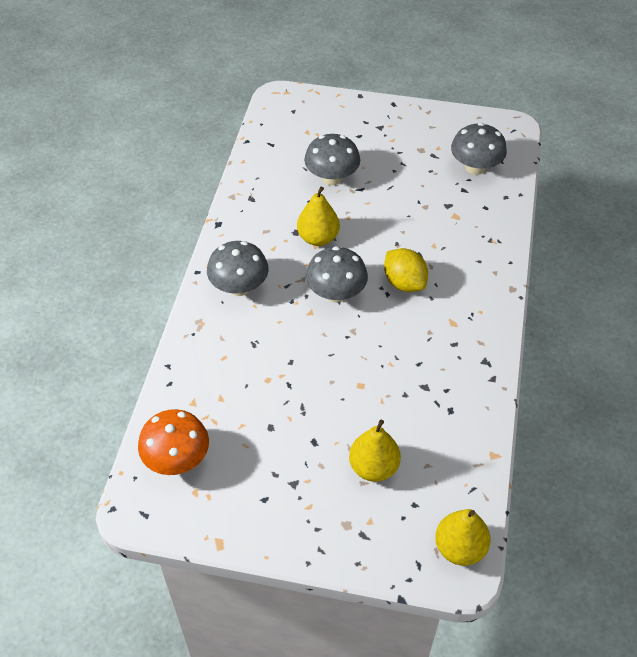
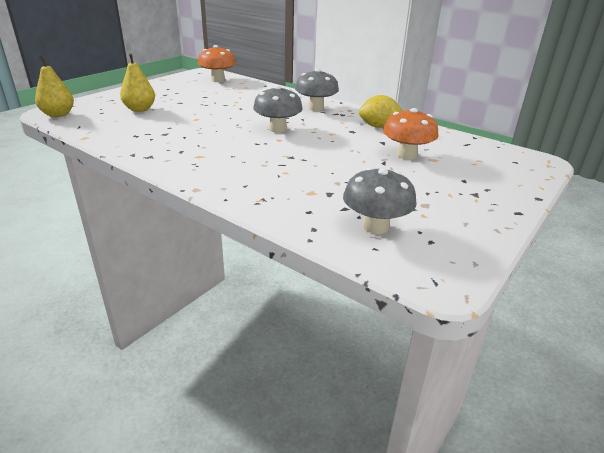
camera: 115 degrees right, 20 degrees down
(318, 238) = (338, 136): yellow pear -> none
(332, 178) = (406, 155): grey mushroom -> orange mushroom
(404, 283) = (259, 151): yellow lemon -> yellow lemon (378, 126)

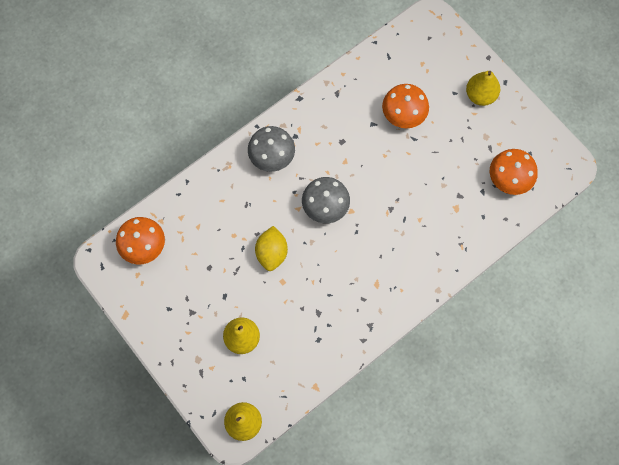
camera: 75 degrees left, 40 degrees up
(375, 226) = (508, 179): grey mushroom -> orange mushroom
(378, 126) = (335, 114): yellow lemon -> yellow lemon (272, 253)
(479, 196) = (480, 95): none -> yellow pear

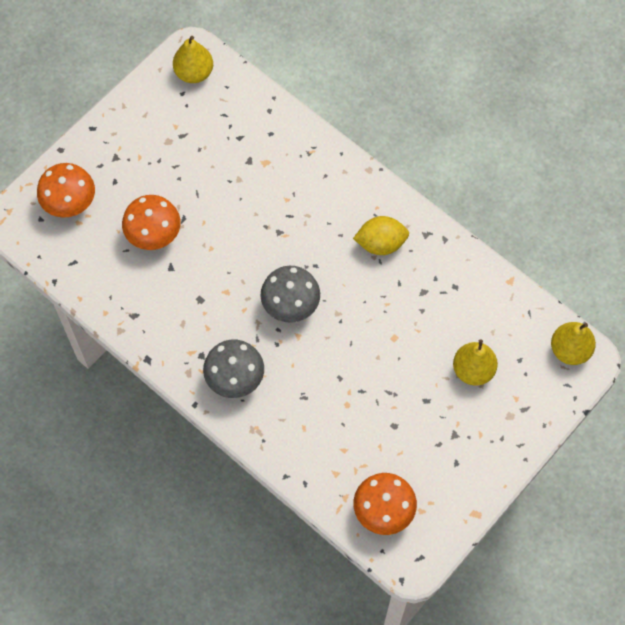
camera: 100 degrees left, 5 degrees down
(272, 253) = (361, 356): yellow lemon -> yellow lemon (381, 243)
(480, 95) = (114, 153): yellow pear -> yellow pear (194, 73)
(508, 179) = (220, 112): orange mushroom -> orange mushroom (70, 203)

